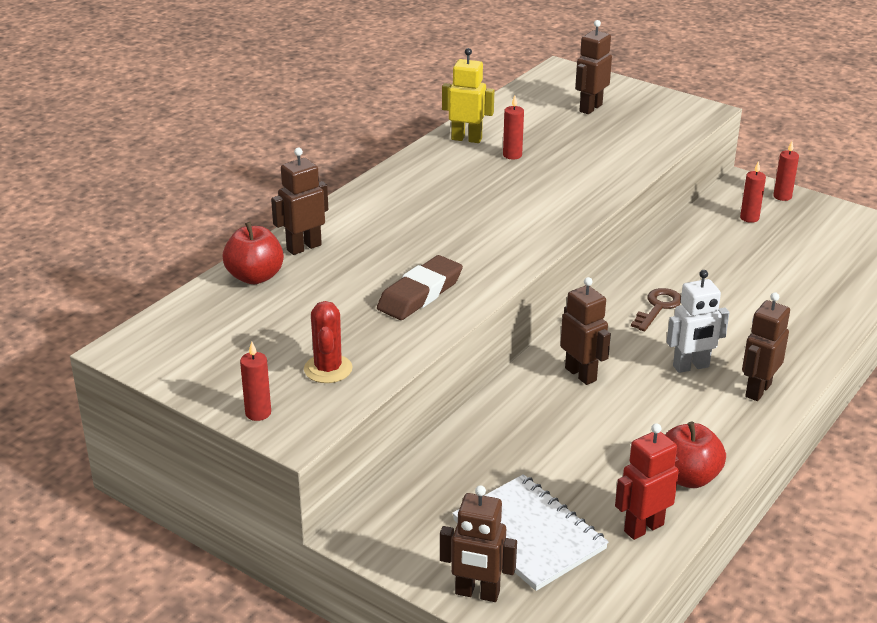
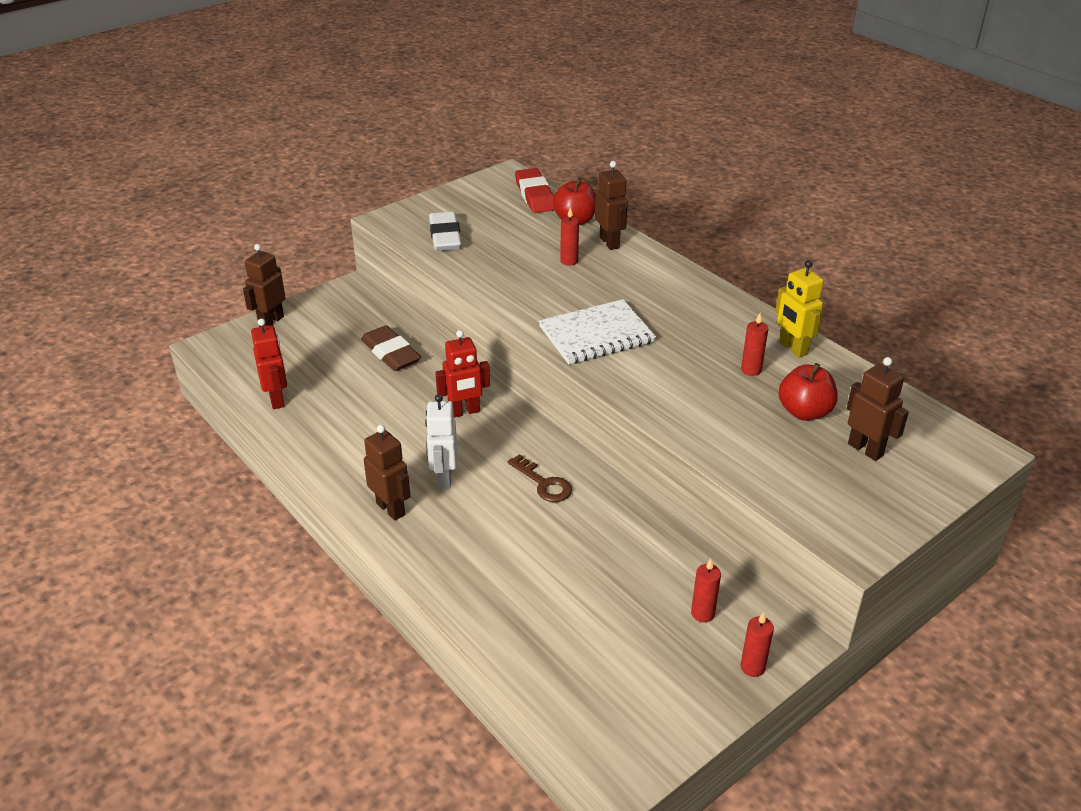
camera: 105 degrees right, 5 degrees up
(191, 315) = (535, 195): none -> red eraser
(258, 413) = (413, 209): red candle -> red candle (569, 261)
(328, 369) = (445, 236): red cactus -> white eraser
(420, 294) = (519, 283): brown eraser -> brown eraser (390, 353)
(466, 139) = (792, 348): yellow robot -> yellow robot turned 120 degrees clockwise
(529, 534) = (305, 350): white notebook -> white notebook (596, 335)
(581, 374) = (464, 412): brown robot -> red robot
(688, 477) = (311, 435): red apple -> red apple (804, 412)

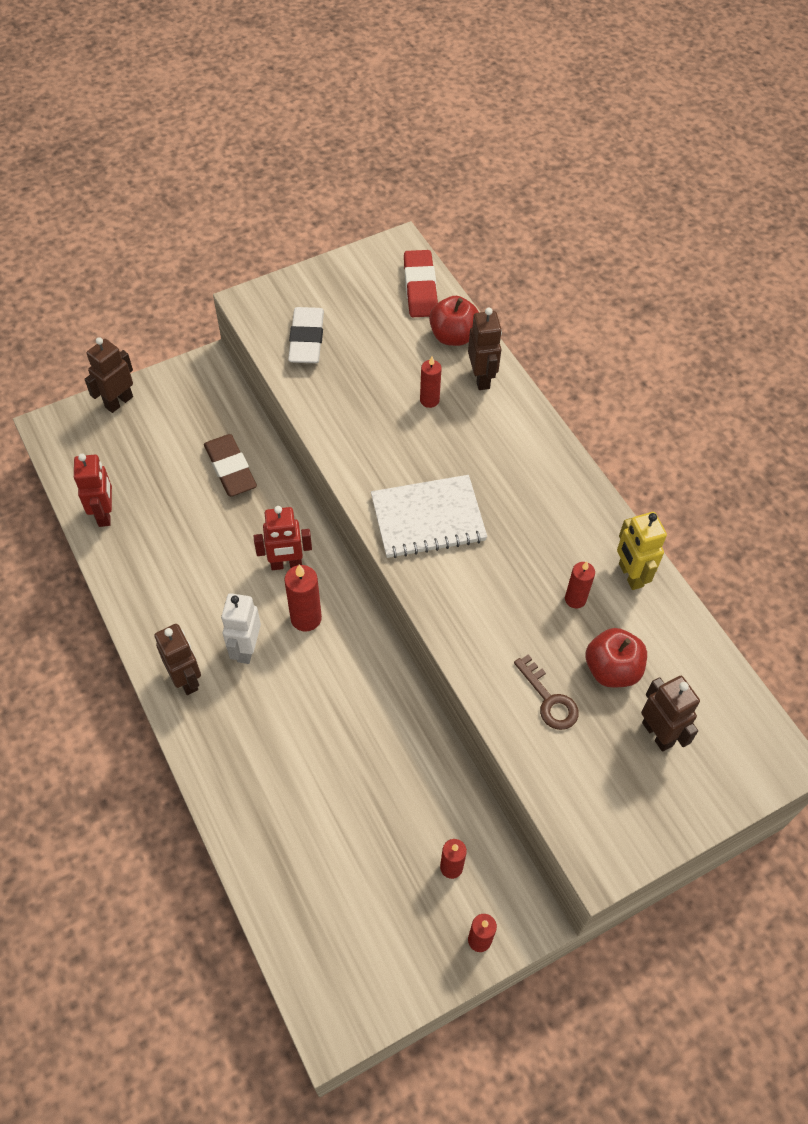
camera: 10 degrees right, 20 degrees up
(495, 447) = (306, 618): none -> red candle
(543, 483) = (342, 674): brown key -> brown key (549, 699)

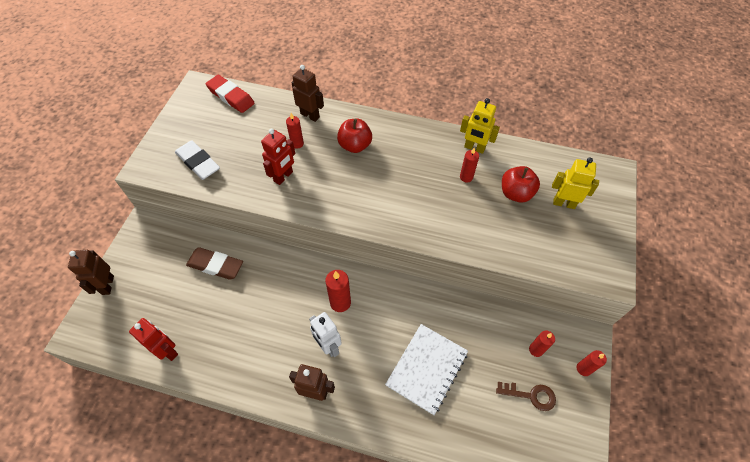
camera: 45 degrees left, 0 degrees up
(286, 564) = (300, 286): red robot -> red robot (283, 176)
(428, 518) = (361, 197): white notebook -> white notebook (427, 369)
(453, 336) = (274, 107): red apple -> red apple (355, 145)
(549, 699) = (508, 229): brown key -> brown key (530, 395)
(658, 733) = (564, 203): brown robot -> yellow robot

